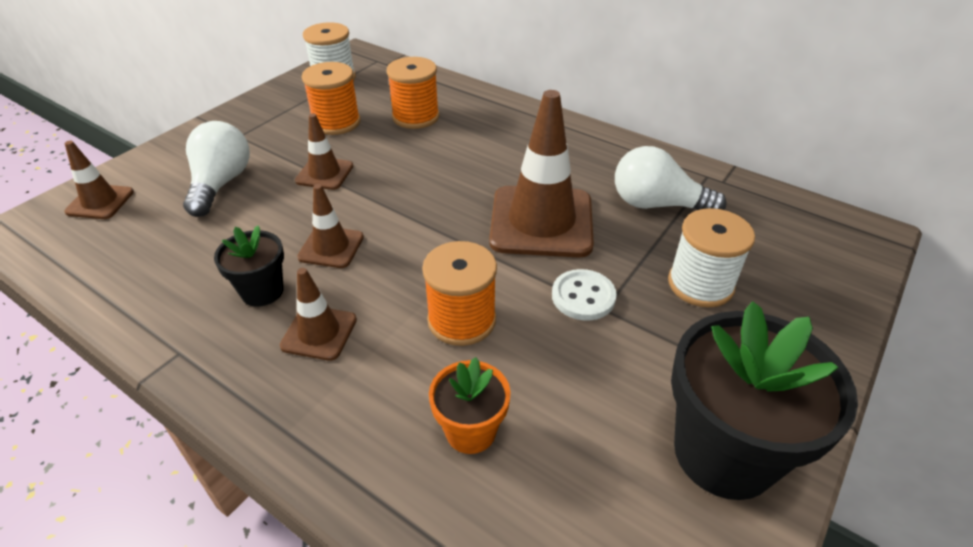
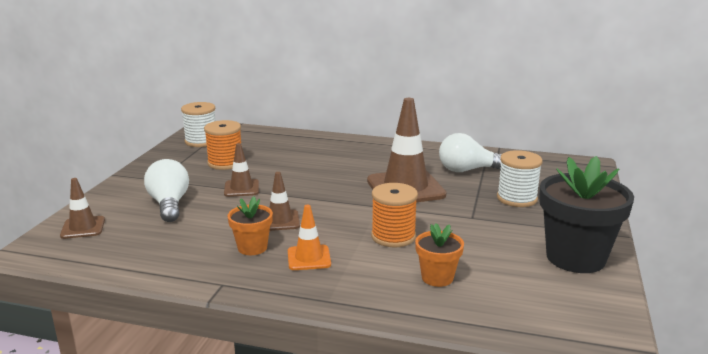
camera: 20 degrees left, 20 degrees down
(262, 291) = (252, 248): black flower pot -> orange flower pot
(319, 333) = (309, 258): brown traffic cone -> orange traffic cone
(415, 117) = (280, 152): orange spool -> none
(583, 296) = (456, 214): white button -> none

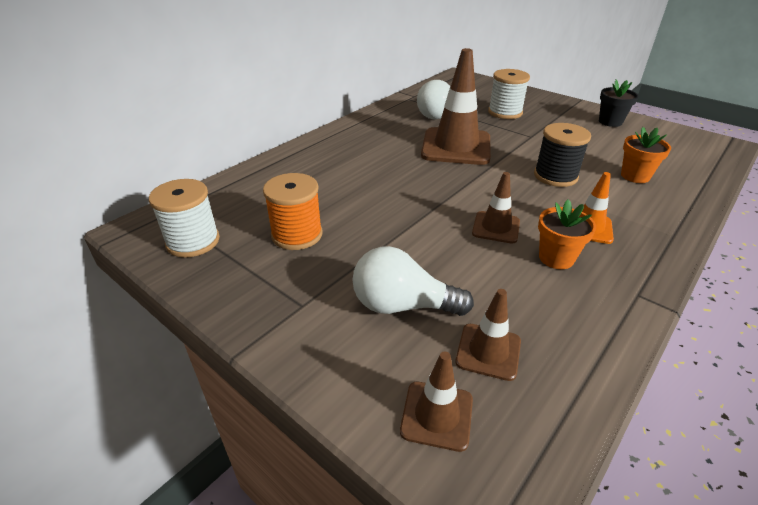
camera: 65 degrees left, 15 degrees up
(241, 188) = (390, 237): brown traffic cone -> brown traffic cone (488, 351)
(393, 236) = (555, 176): orange spool -> black spool
(575, 258) = (610, 122): black flower pot -> black flower pot, size x0.52

